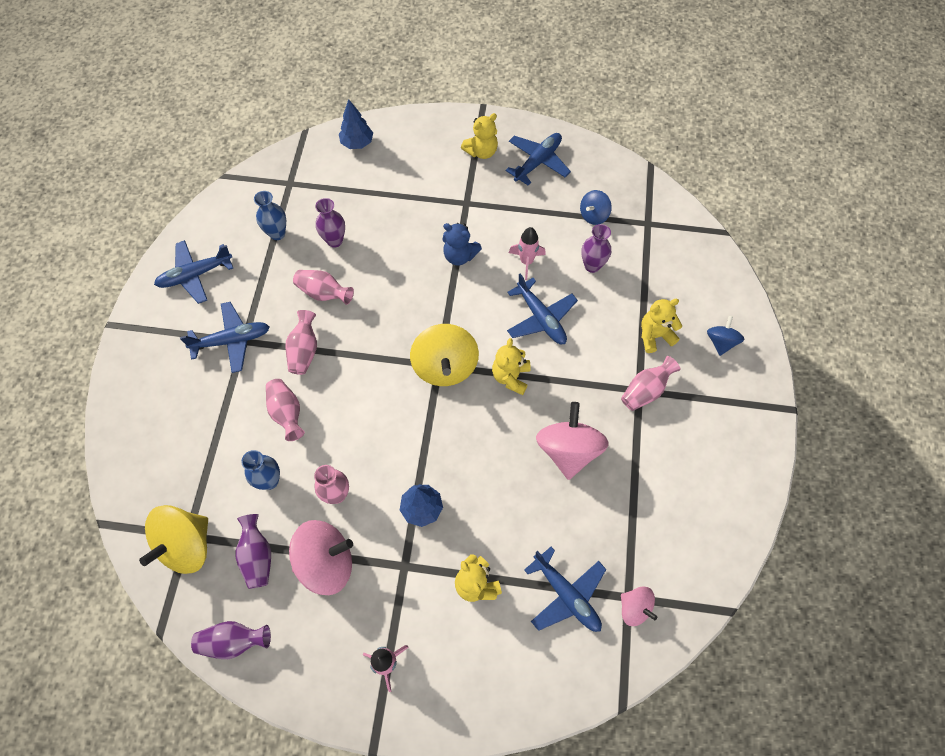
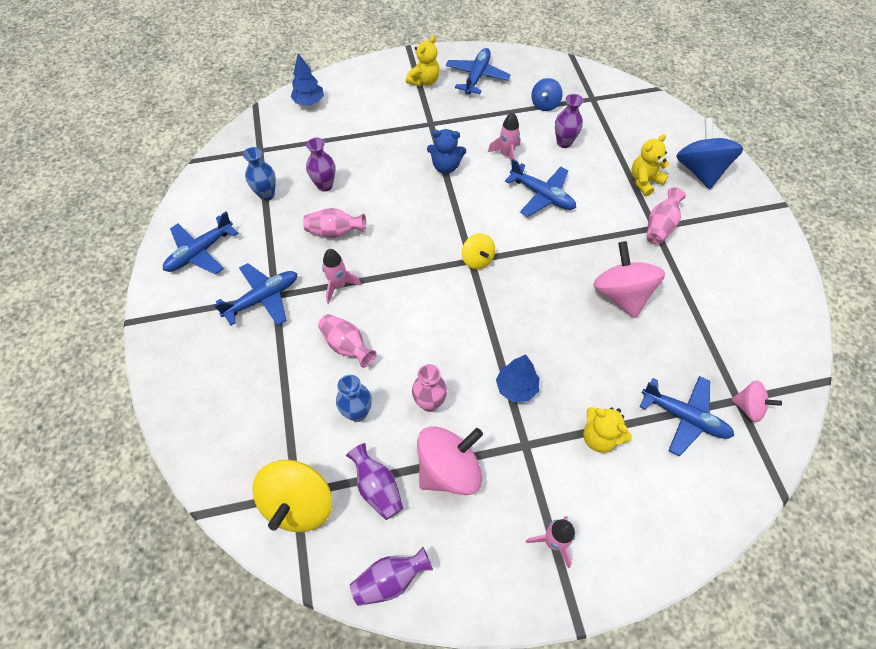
camera: 20 degrees left, 5 degrees down
(304, 350) = (338, 286): pink vase -> pink rocket
(445, 366) = (477, 259): yellow spinning top -> yellow spinning top, size x0.55
(511, 377) = (540, 250): yellow teddy bear -> none
(721, 342) = (700, 170): blue spinning top -> blue spinning top, size x1.81

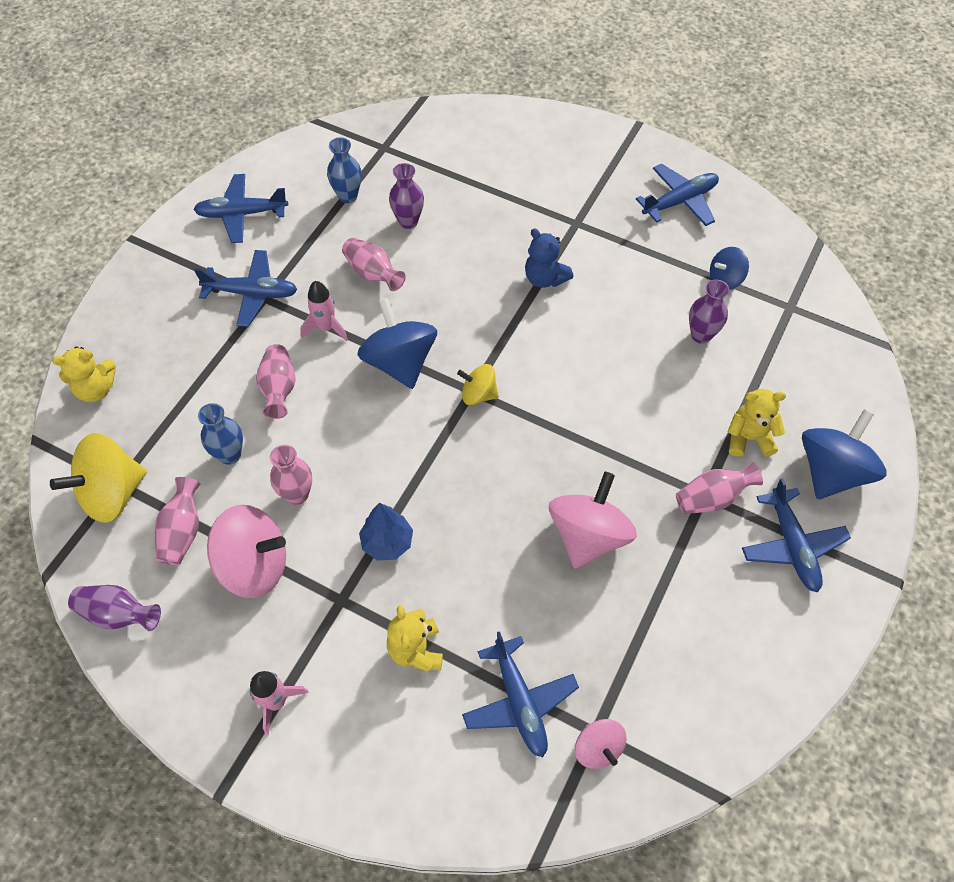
camera: 40 degrees right, 0 degrees up
(309, 102) = (476, 125): blue tree -> none
(377, 487) = (182, 531): purple vase -> pink vase
(409, 274) = (400, 362): none -> blue spinning top
(424, 81) = (616, 172): yellow teddy bear -> yellow teddy bear (96, 389)
(477, 259) = (478, 394): yellow spinning top -> yellow spinning top turned 90 degrees clockwise
(506, 155) = (622, 307): pink rocket -> none
(542, 195) = (614, 375): blue plane -> blue plane (792, 545)

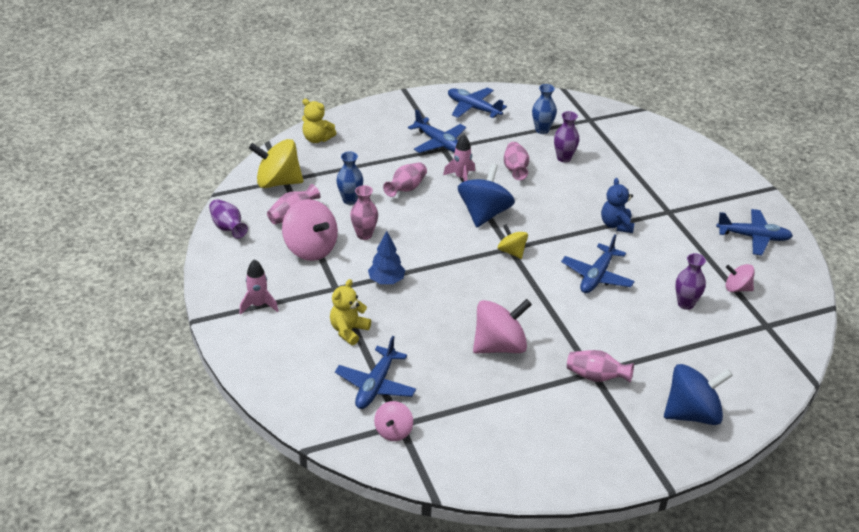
camera: 40 degrees right, 20 degrees down
(725, 279) = (737, 288): blue spinning top -> pink spinning top
(748, 438) = (655, 366): yellow teddy bear -> none
(792, 545) = (620, 428): blue plane -> blue plane (597, 276)

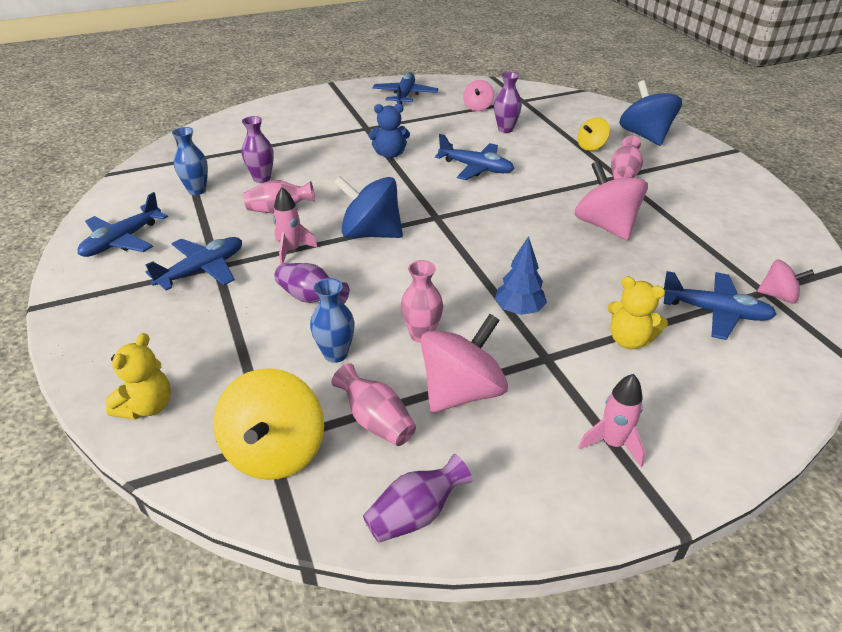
camera: 90 degrees left, 0 degrees up
(406, 188) = (311, 298): pink vase -> purple vase
(512, 251) = (443, 216): yellow spinning top -> yellow spinning top (591, 146)

